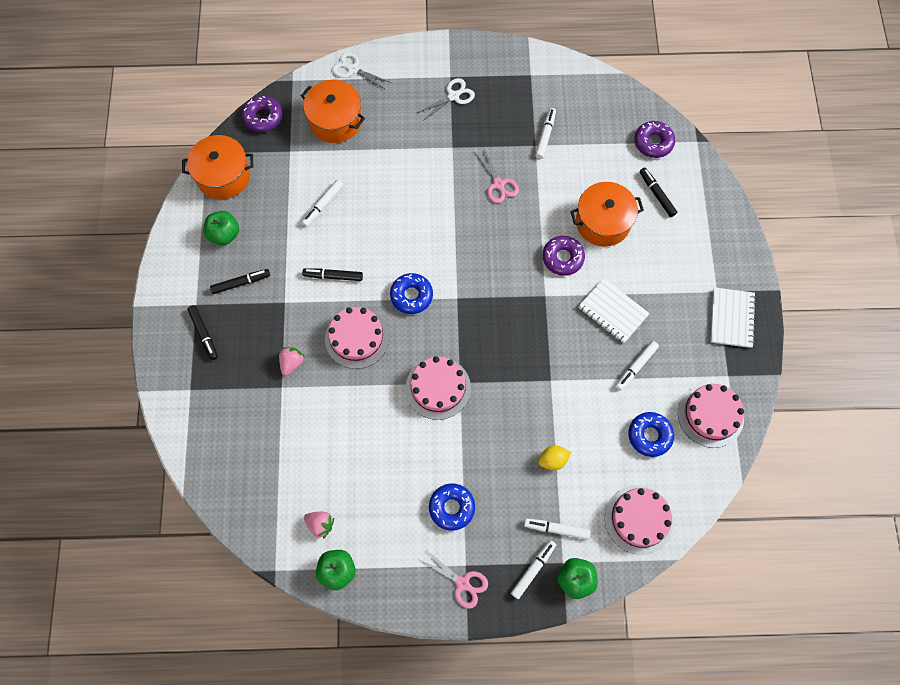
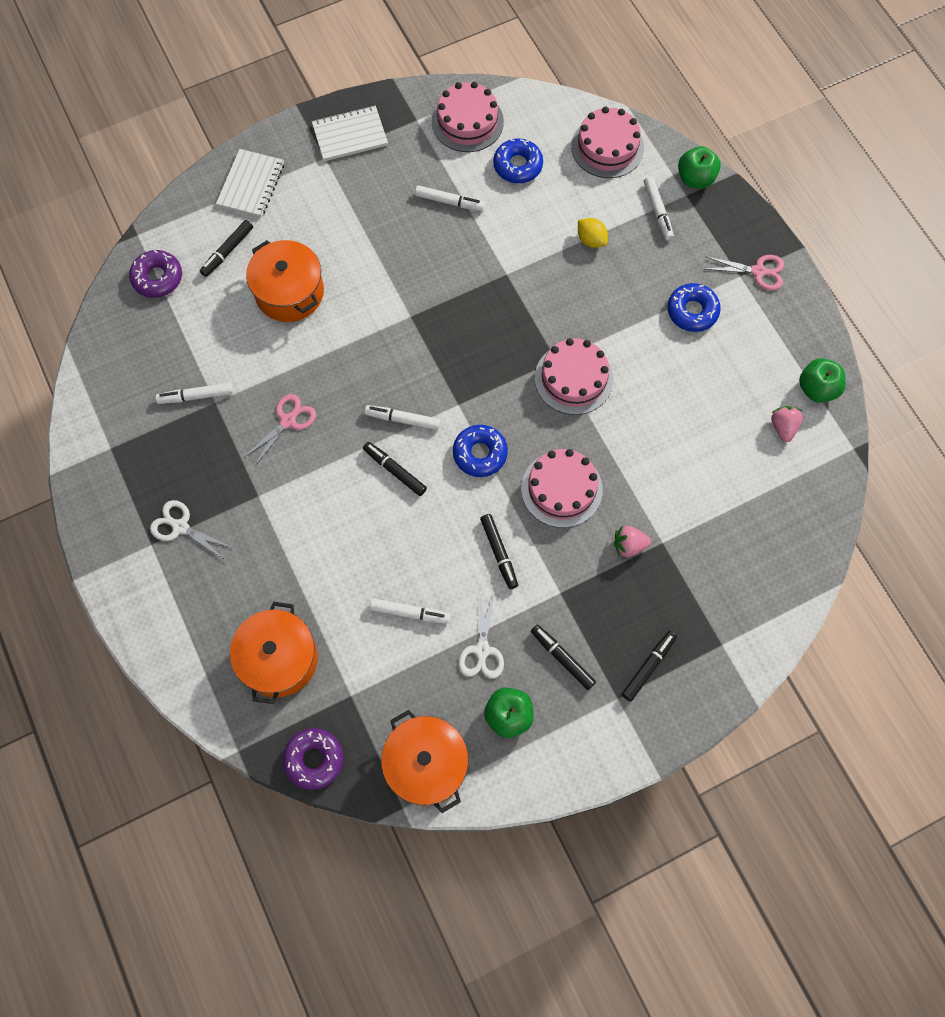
camera: 115 degrees left, 0 degrees up
(353, 69) = (187, 675): white scissors -> white scissors (482, 650)
(427, 236) = (395, 470): none -> black marker
(462, 583) = (758, 271): pink scissors -> pink scissors turned 90 degrees clockwise
(533, 569) = (708, 217): white marker -> white marker (403, 419)
(562, 258) = (355, 316): purple donut -> none
(613, 311) = (396, 244): white notebook -> white notebook (251, 185)

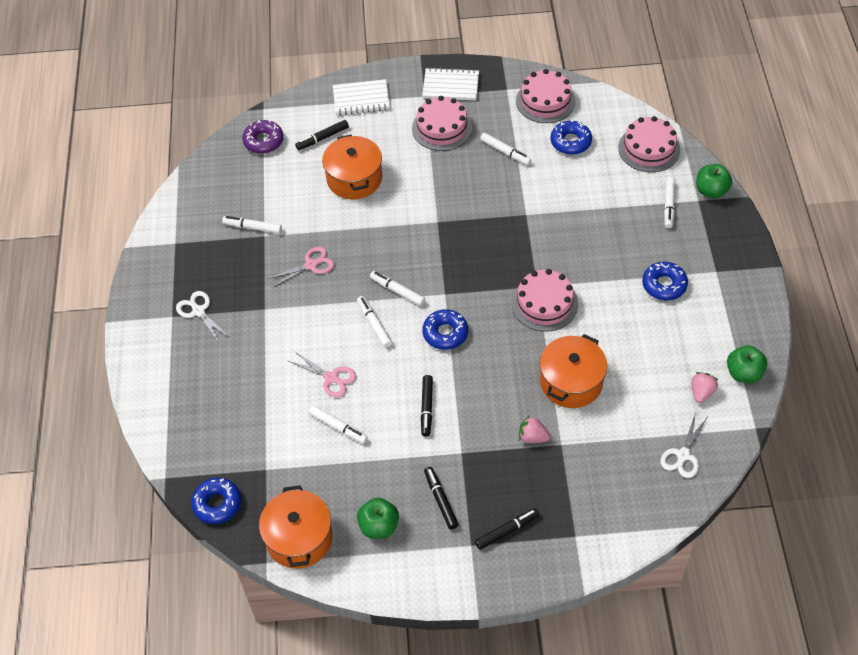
camera: 25 degrees right, 15 degrees down
(251, 185) = (361, 99): white notebook -> white notebook turned 45 degrees clockwise
(279, 659) = (225, 425): orange pot -> orange pot (571, 382)
(314, 759) = (217, 504): purple donut -> blue donut
(395, 470) = (374, 324): black marker -> white marker
(482, 650) = (380, 472): white scissors -> white scissors (683, 455)
(561, 489) = (498, 379): pink cake -> pink cake (442, 128)
(591, 240) = (605, 210): yellow lemon -> none
(758, 271) = (733, 272): pink scissors -> pink scissors (331, 378)

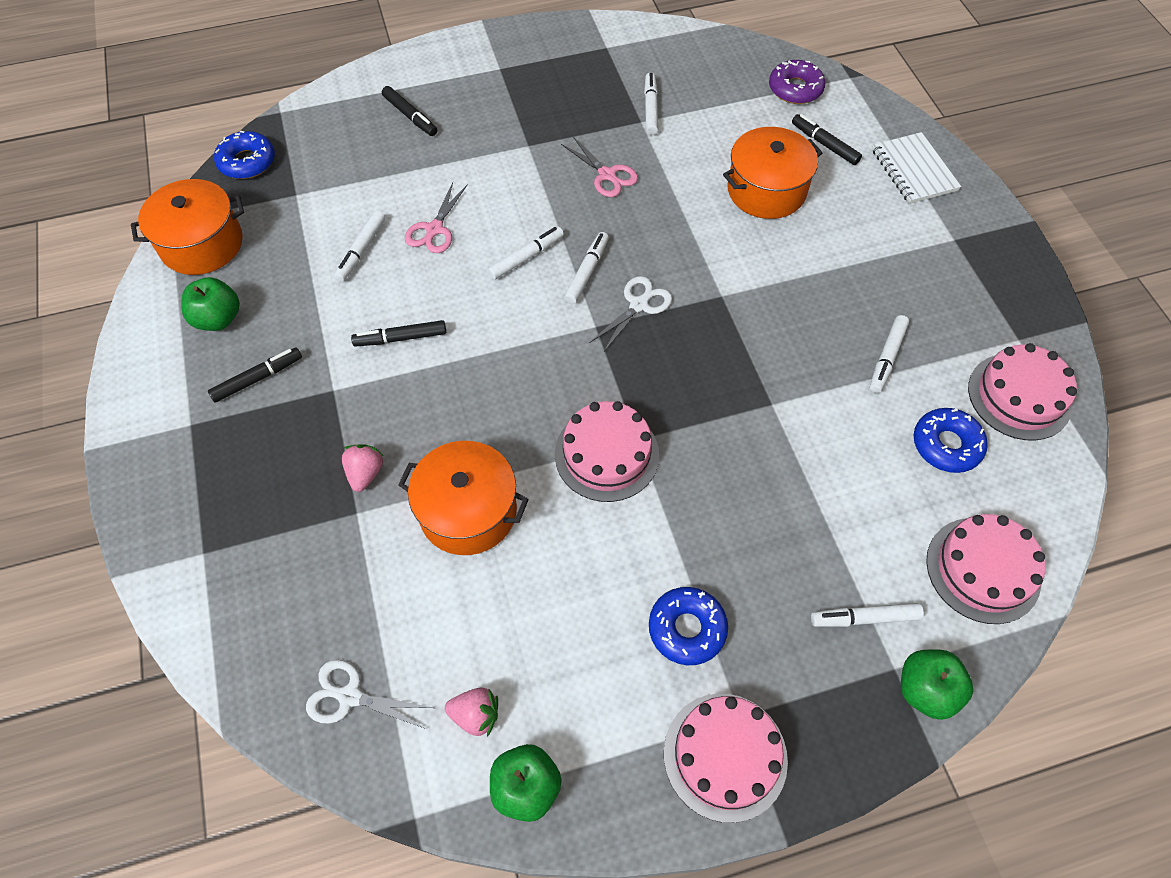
camera: 75 degrees right, 5 degrees up
(198, 311) = (511, 88): white scissors -> white scissors (639, 305)
(442, 128) = (900, 270): pink cake -> pink cake (725, 756)
(445, 333) = (527, 338): blue donut -> none
(450, 86) = (989, 267): white notebook -> none
(507, 531) = (211, 464): black marker -> black marker (410, 116)

